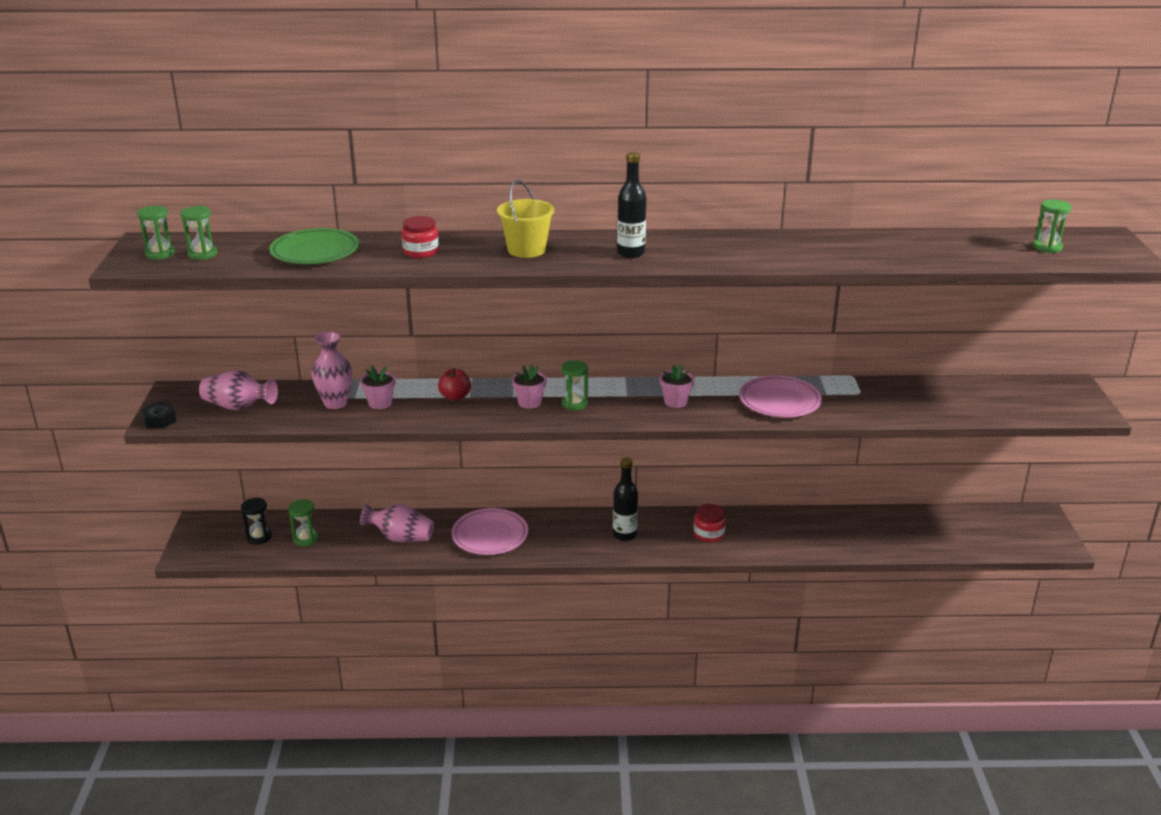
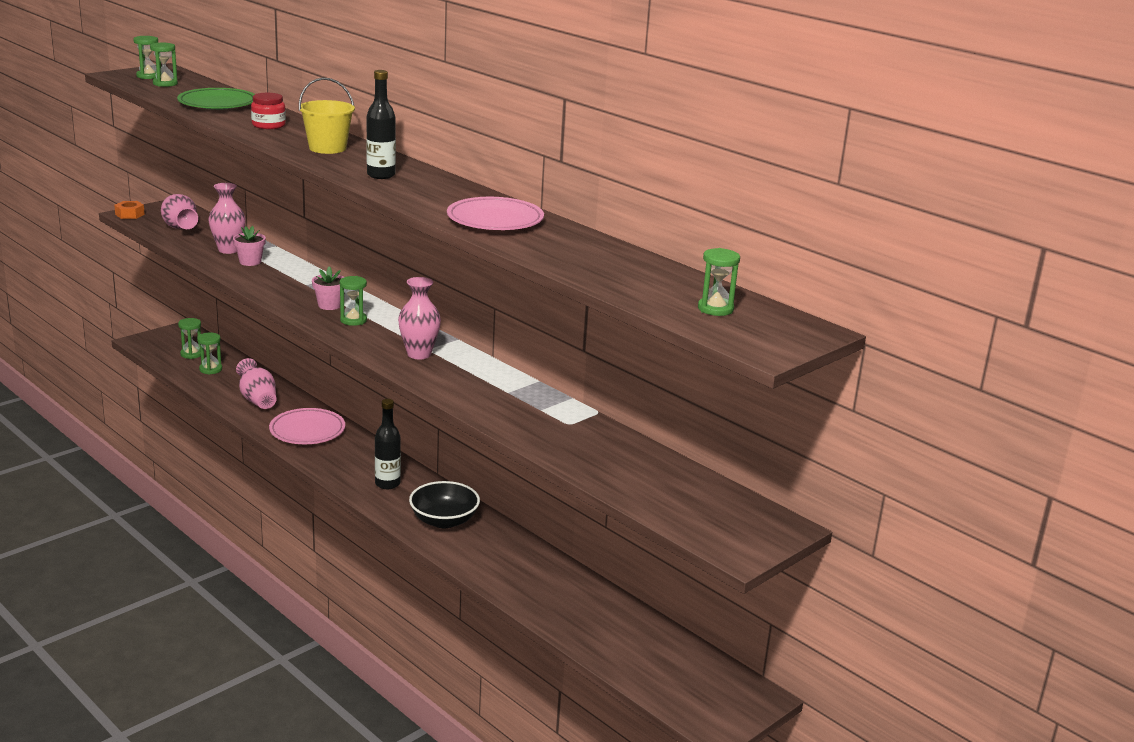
camera: 45 degrees right, 5 degrees down
(160, 420) = (130, 214): black nut -> orange nut
(259, 537) = (191, 354): black hourglass -> green hourglass
(455, 397) = (297, 280): red apple -> none
(675, 402) = (419, 354): pink flower pot -> pink vase
(709, 534) = (444, 520): red jar -> black bowl
(779, 401) = (491, 394): pink plate -> pink plate (495, 220)

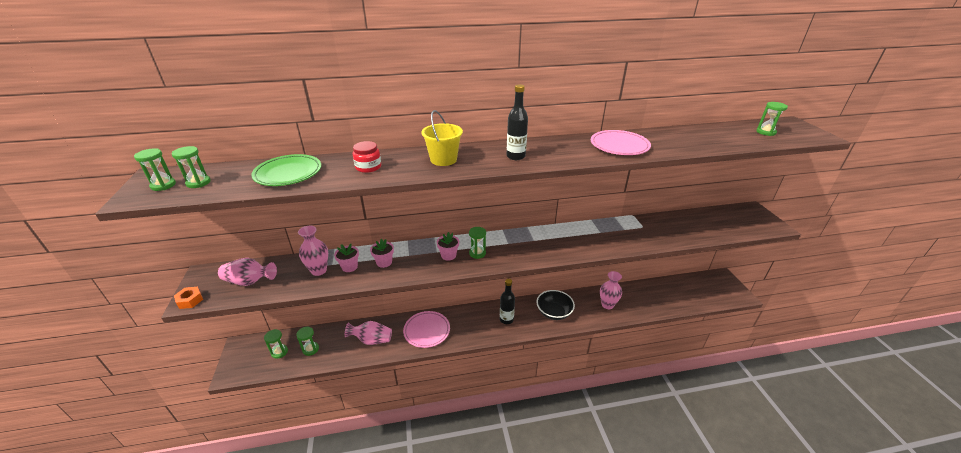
camera: 55 degrees left, 10 degrees up
(277, 276) = (384, 262): none -> pink flower pot
(419, 354) = (539, 245): pink vase -> pink vase (607, 305)

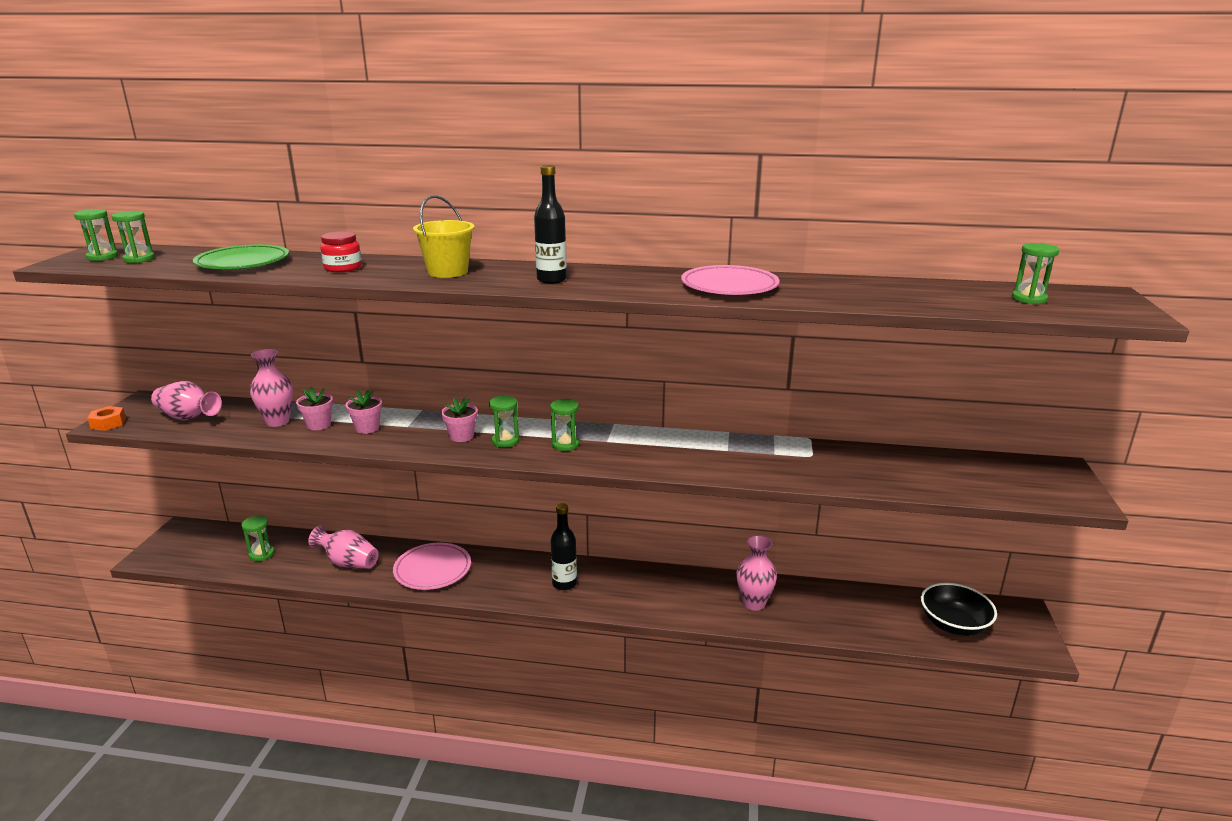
camera: 20 degrees right, 10 degrees down
(279, 352) = (221, 548): green hourglass -> green hourglass (565, 445)
(554, 312) = (650, 592): black bowl -> black bowl (953, 625)

